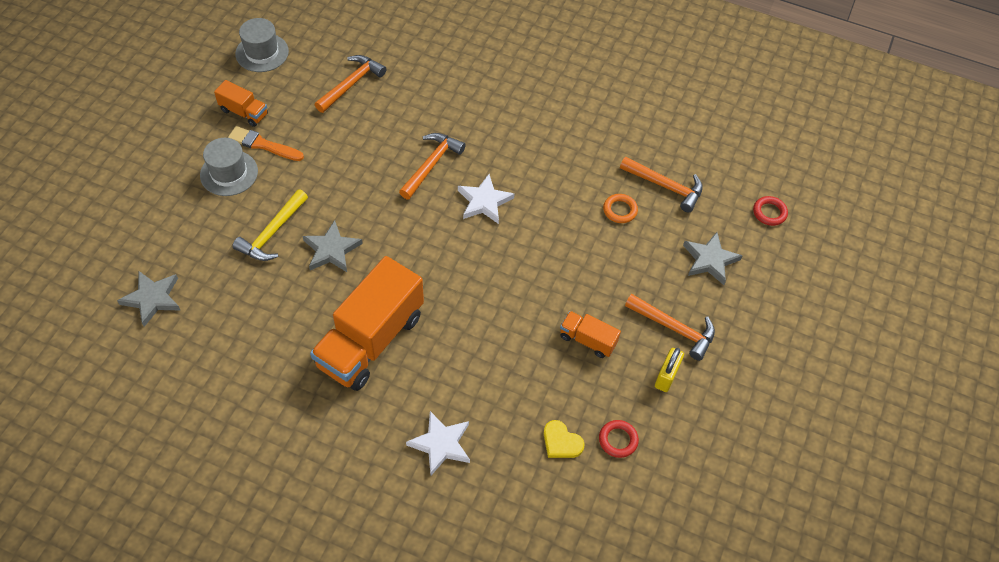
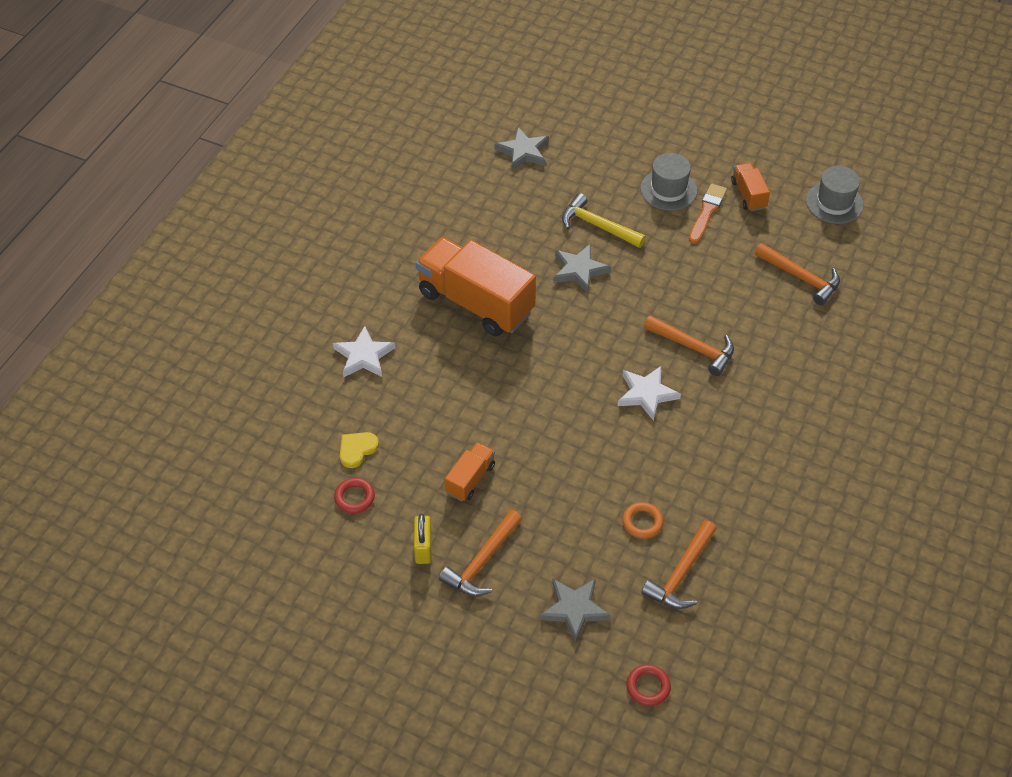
camera: 95 degrees right, 5 degrees down
(244, 112) = (748, 195): orange truck -> orange truck turned 135 degrees clockwise
(666, 376) = (423, 548): yellow padlock -> yellow padlock turned 60 degrees clockwise

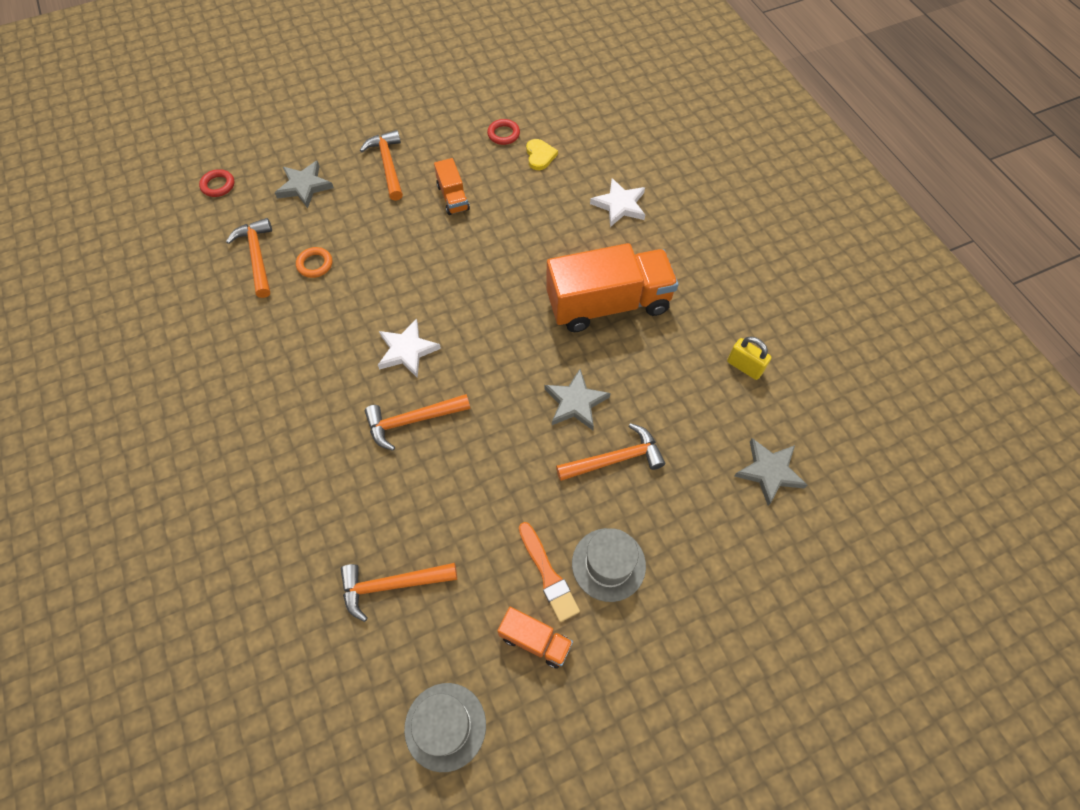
camera: 130 degrees right, 10 degrees up
(423, 548) = (430, 144): yellow padlock -> yellow padlock (744, 367)
(597, 226) = (615, 459): yellow hammer -> orange hammer

